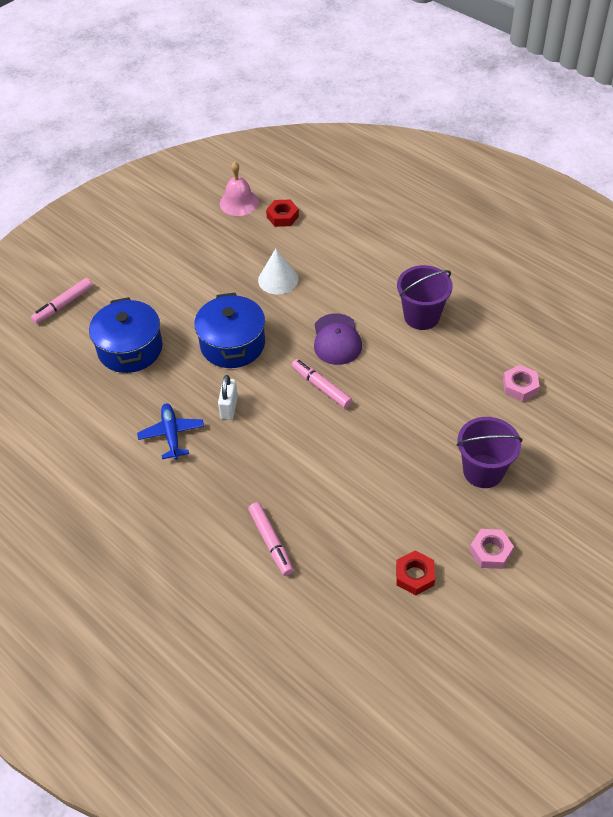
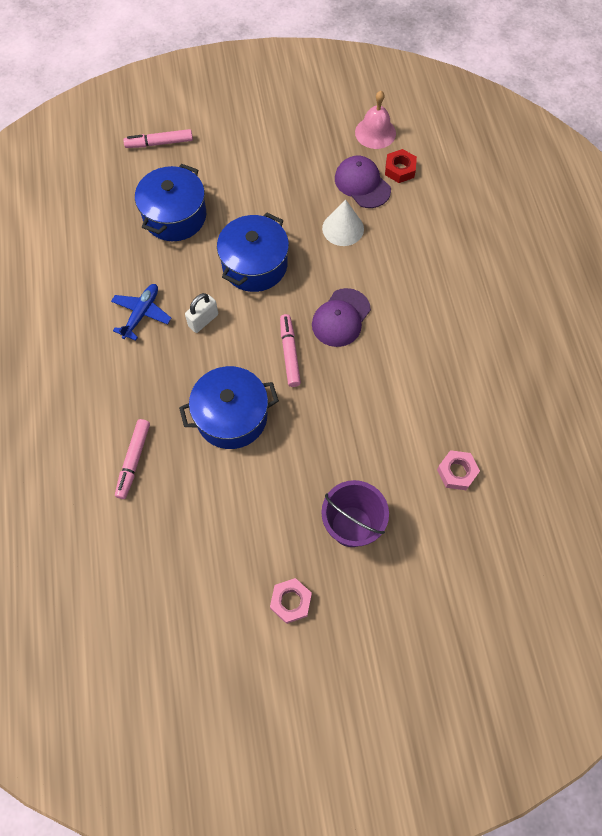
camera: 35 degrees right, 15 degrees up
(263, 242) = (362, 184): none -> purple cap
(319, 459) = (231, 416): none -> blue pot
(414, 576) = (213, 574): red nut -> none
(421, 316) = (432, 345): purple bucket -> none

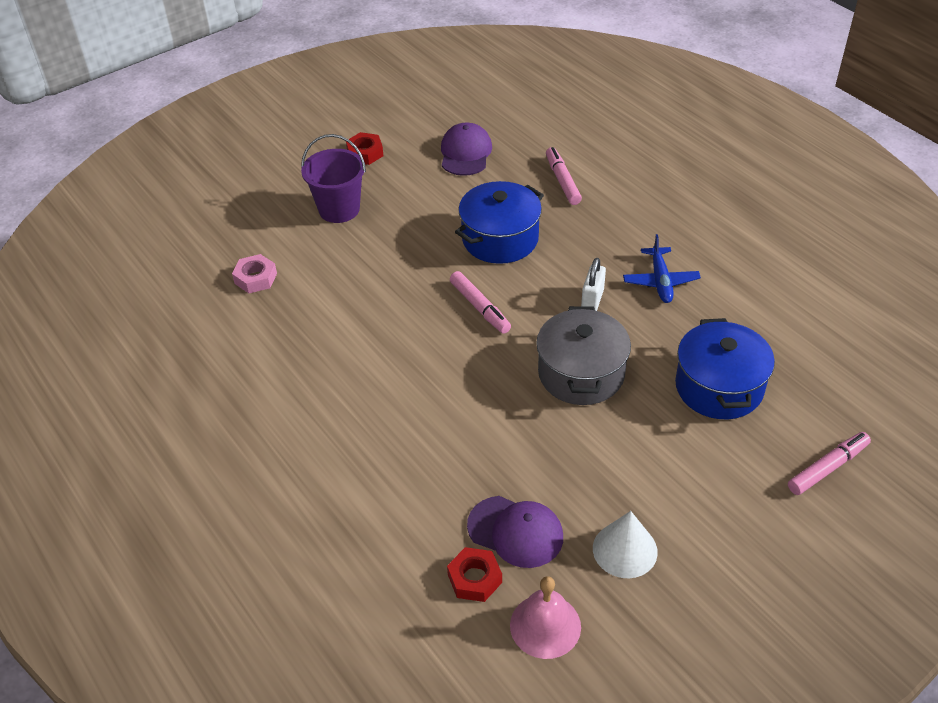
camera: 155 degrees right, 20 degrees down
(254, 265) = (581, 373): blue pot -> grey pot
(290, 601) = (365, 153): pink nut -> red nut
(341, 318) = (445, 360): purple cap -> purple cap (465, 153)
(343, 228) = (504, 459): white cone -> white cone (625, 550)

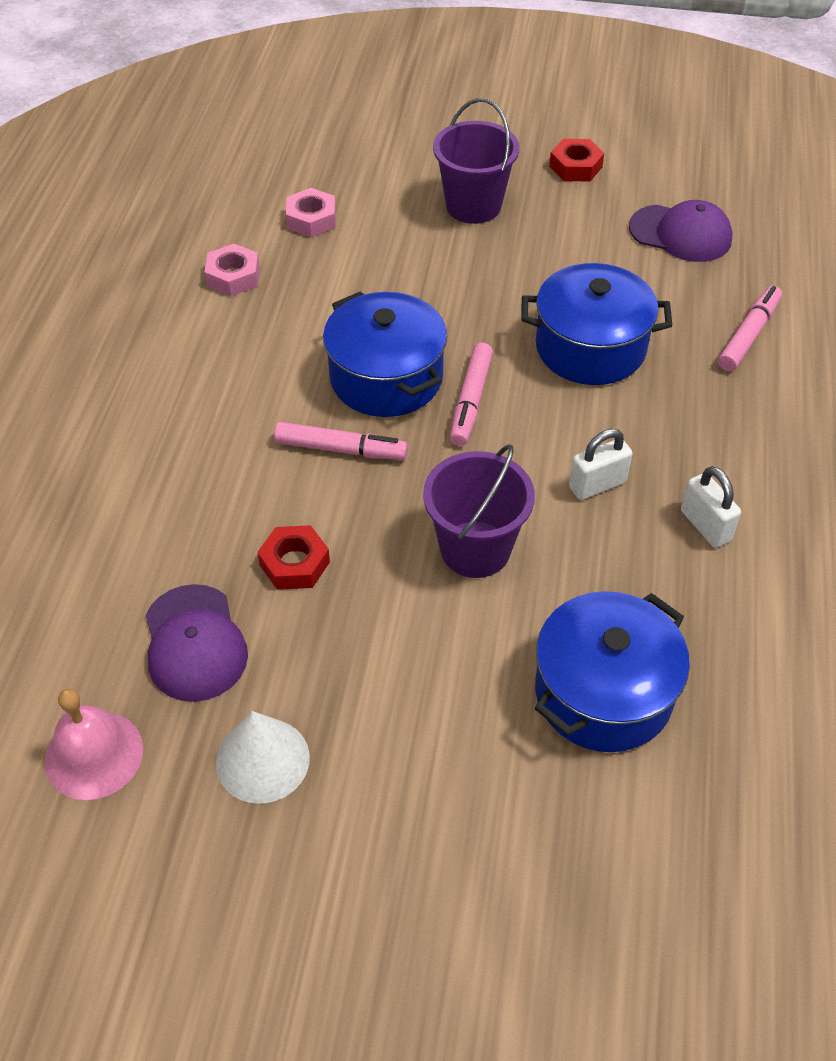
camera: 45 degrees right, 5 degrees up
(255, 341) = (233, 276): none -> pink nut
(421, 329) = (386, 377): none -> blue pot
(465, 153) = (681, 234): purple cap -> purple cap turned 60 degrees clockwise
(474, 579) = (101, 650): red nut -> red nut (294, 563)
(581, 373) = (475, 549): grey pot -> purple bucket
(660, 281) = (705, 525): blue plane -> white padlock
(828, 468) = (598, 896): pink marker -> pink marker (341, 449)

